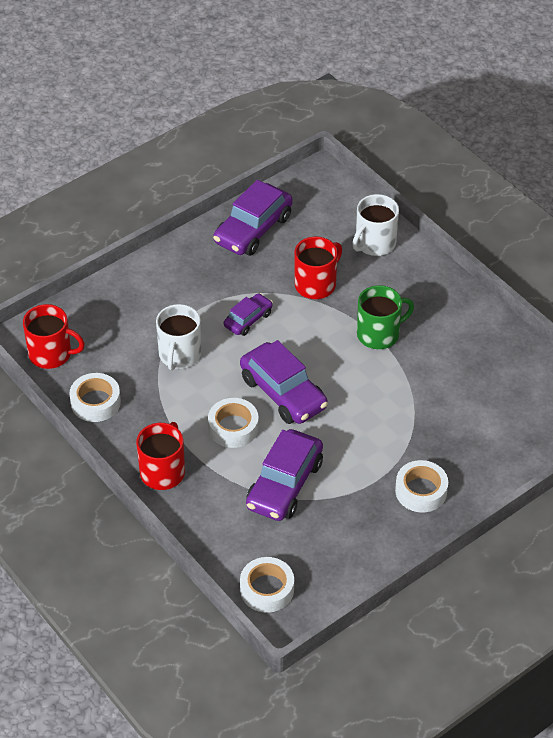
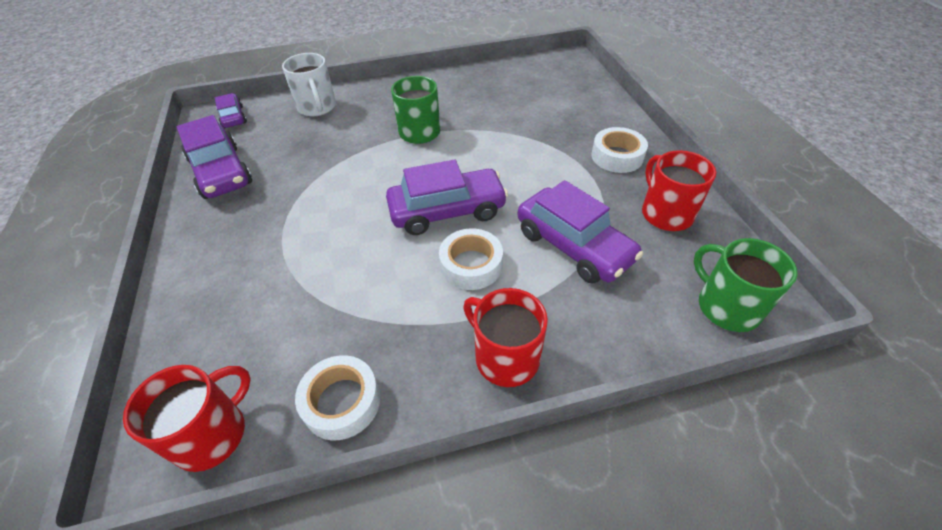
camera: 65 degrees left, 0 degrees up
(179, 355) = (332, 281): white mug -> none
(248, 319) = (331, 209): purple car -> purple car (233, 117)
(267, 589) = (726, 306): white tape -> green mug
(316, 284) = (329, 151): red mug -> red mug (666, 213)

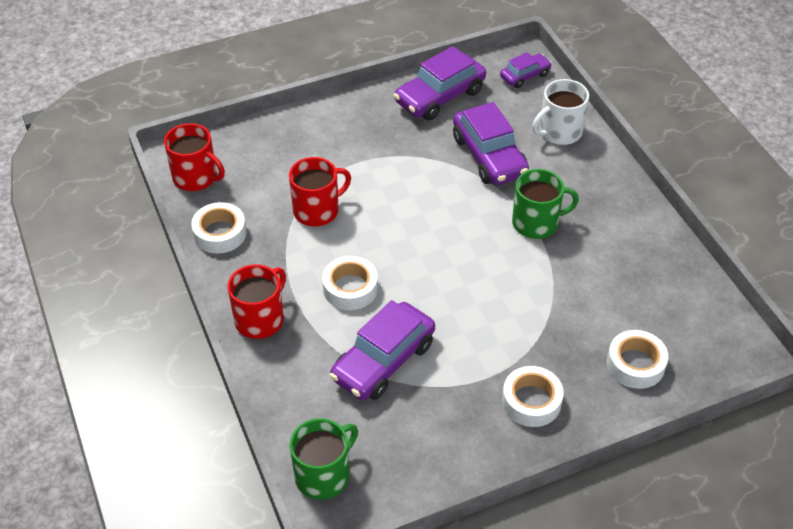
camera: 80 degrees right, 0 degrees up
(447, 211) = (415, 263): purple car -> purple car (489, 156)
(578, 103) = (635, 364): none -> white tape
(666, 213) = (441, 440): red mug -> red mug (317, 210)

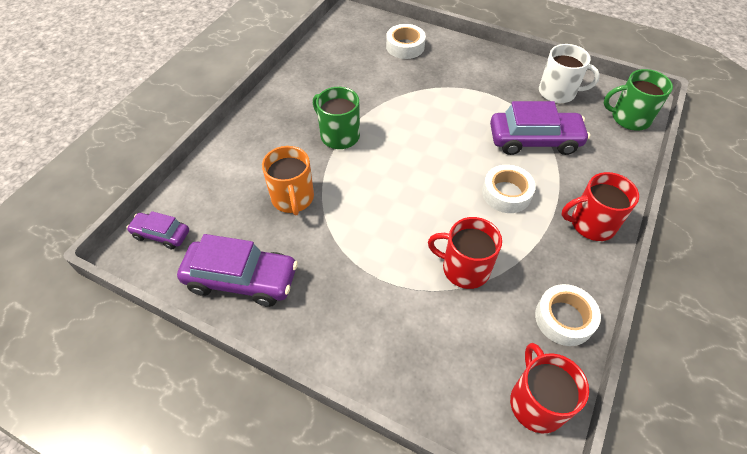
camera: 130 degrees left, 5 degrees up
(489, 156) = (292, 198): purple car -> orange mug
(531, 401) = (477, 69): white tape -> none
(559, 132) = (225, 173): white mug -> white mug (558, 92)

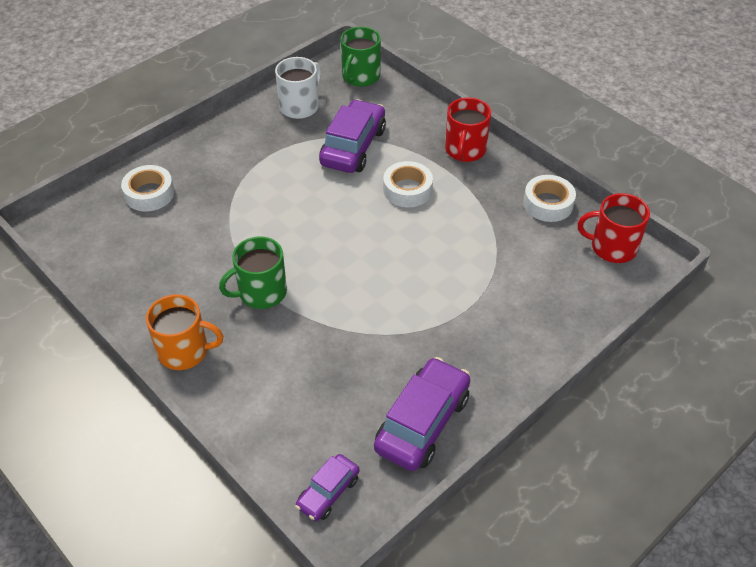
camera: 70 degrees left, 5 degrees down
(292, 198) = (333, 355): orange mug -> orange mug (184, 351)
(464, 268) = (477, 247): red mug -> none

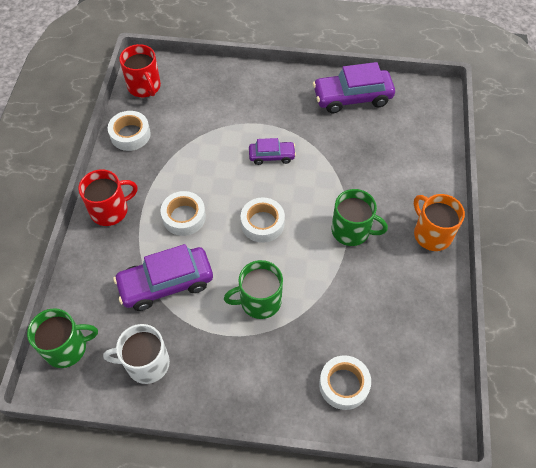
camera: 130 degrees left, 10 degrees up
(272, 189) = (259, 301): none -> green mug
(328, 492) = (428, 108): purple car -> purple car (271, 156)
(342, 235) = (262, 223): none -> white tape

